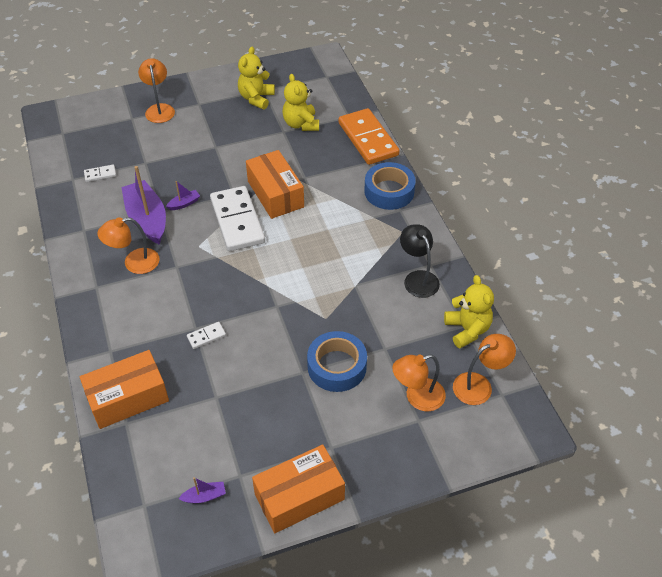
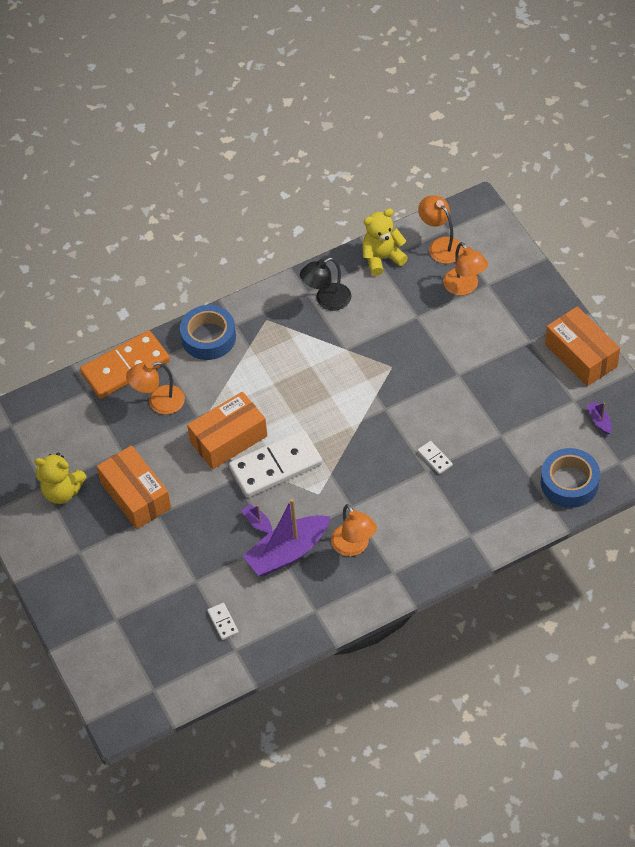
camera: 95 degrees left, 5 degrees up
(128, 398) = (519, 504): orange box -> orange box (136, 495)
(159, 109) = (94, 592): orange lamp -> orange lamp (158, 402)
(301, 124) = (106, 436): yellow teddy bear -> none
(337, 366) = (445, 349): blue tape -> blue tape (569, 483)

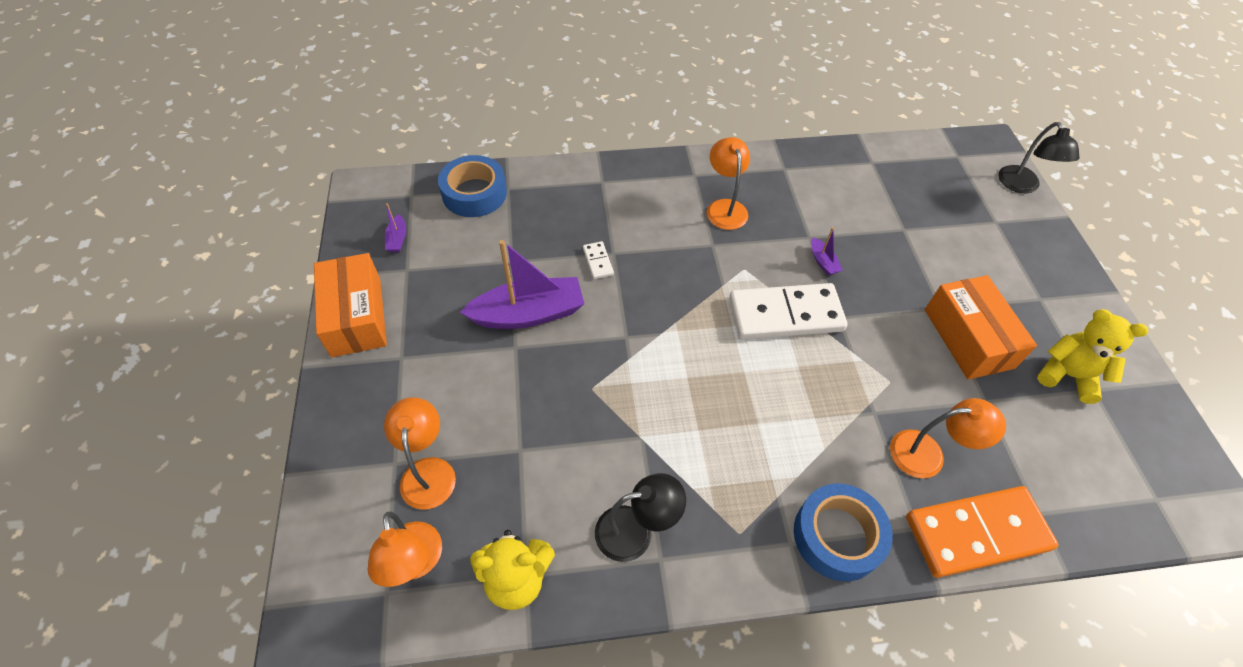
camera: 165 degrees left, 0 degrees up
(91, 672) = (1022, 186): none -> black lamp
(223, 622) = (880, 186): white domino -> none
(228, 439) = (837, 367): orange box -> none
(287, 552) = (797, 224): purple boat -> purple boat (528, 314)

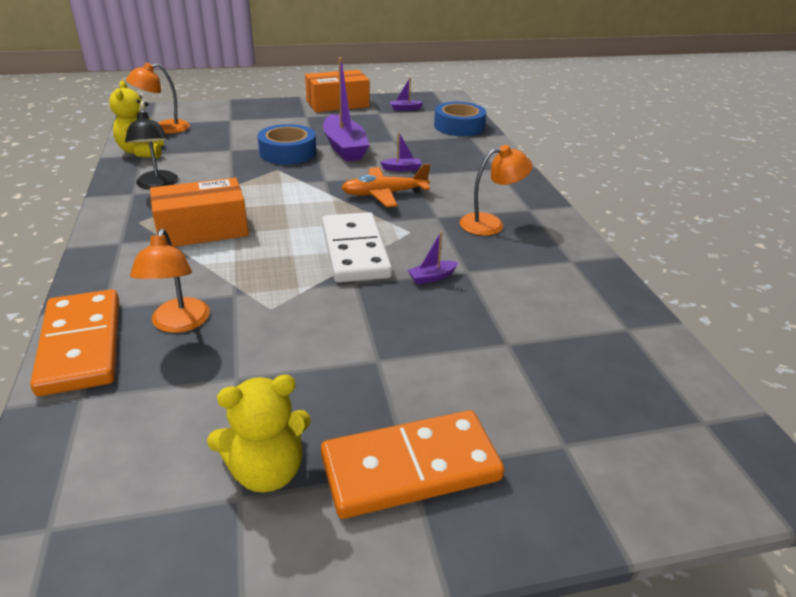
camera: 85 degrees right, 20 degrees down
(428, 471) = (222, 127): orange lamp -> none
(598, 261) = (401, 169): white domino -> purple boat
(663, 283) = (384, 194): none -> orange plane
(837, 536) = (116, 264): blue tape -> blue tape (288, 152)
(968, 338) = (330, 377): orange box -> orange box (202, 230)
(1022, 186) = (677, 499): black lamp -> none
(1038, 298) = (410, 467): none -> orange domino
(1067, 375) = (267, 471): yellow teddy bear -> yellow teddy bear turned 45 degrees clockwise

